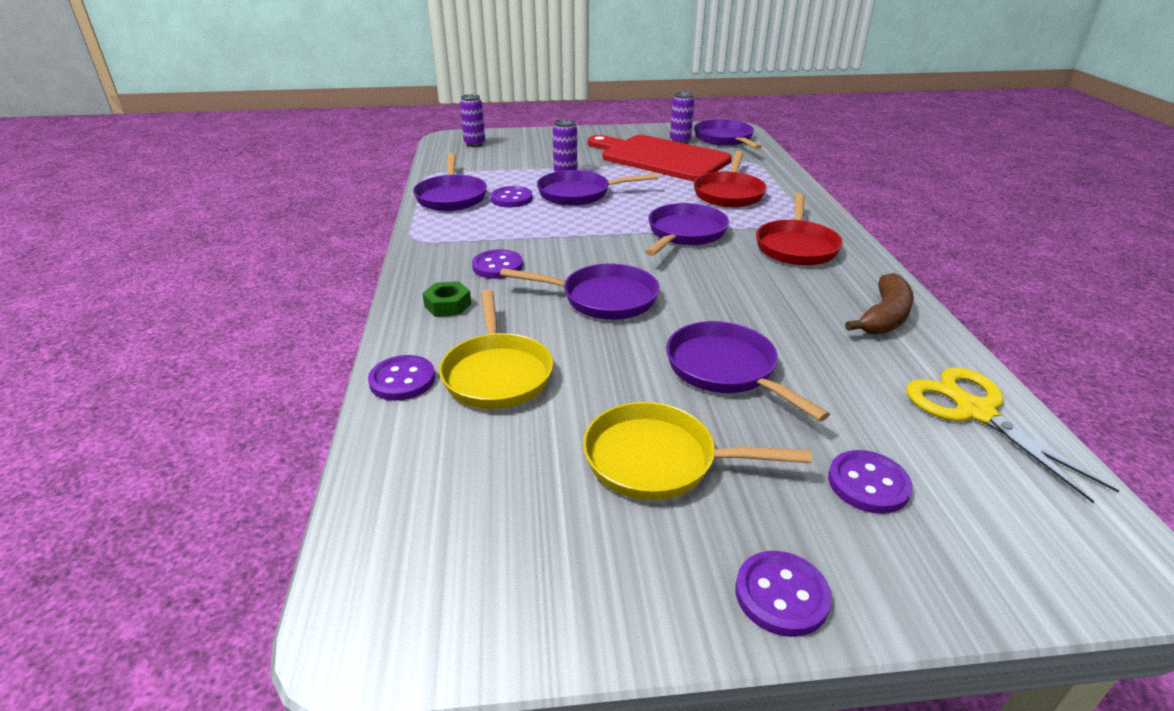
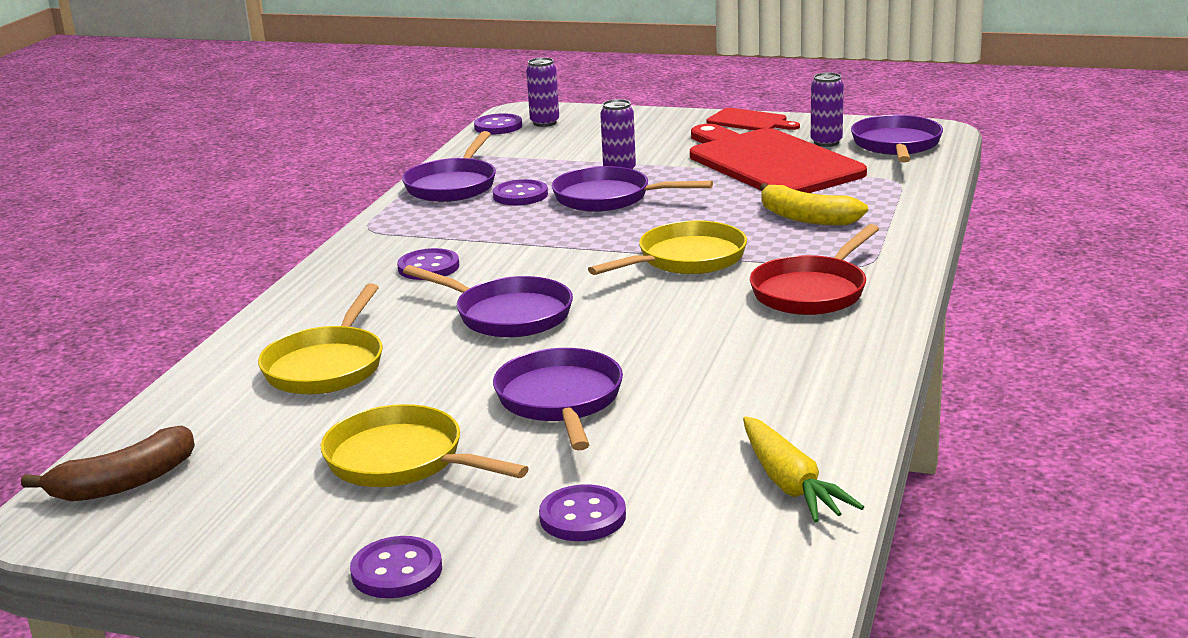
camera: 25 degrees right, 10 degrees down
(402, 380) = (236, 357): purple button -> purple button (498, 126)
(448, 305) = (340, 298): green nut -> none
(615, 131) = (750, 121): none -> red cutting board
(684, 233) = (686, 259): purple pan -> yellow pan
(729, 193) = (806, 218): red pan -> yellow banana
(884, 317) = (817, 381): brown banana -> brown banana (124, 483)
(975, 412) = (790, 484): yellow scissors -> yellow carrot

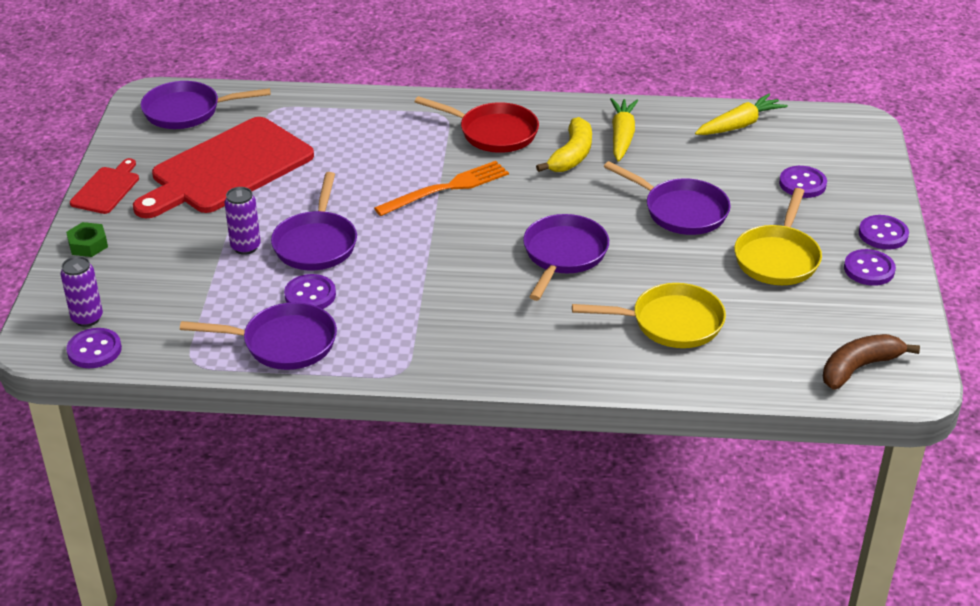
camera: 105 degrees left, 15 degrees up
(124, 483) = (859, 368): brown banana -> brown banana turned 75 degrees counterclockwise
(428, 267) = (483, 314): purple button -> purple button (869, 269)
(560, 401) = (681, 211): purple pan -> purple pan turned 120 degrees counterclockwise
(657, 119) = (88, 245): none -> green nut
(686, 259) = (446, 189): yellow pan -> orange fork
(779, 378) = (622, 136): none -> yellow carrot
(806, 218) = (357, 143): yellow banana -> yellow banana (571, 155)
(826, 142) = (175, 144): purple can -> none

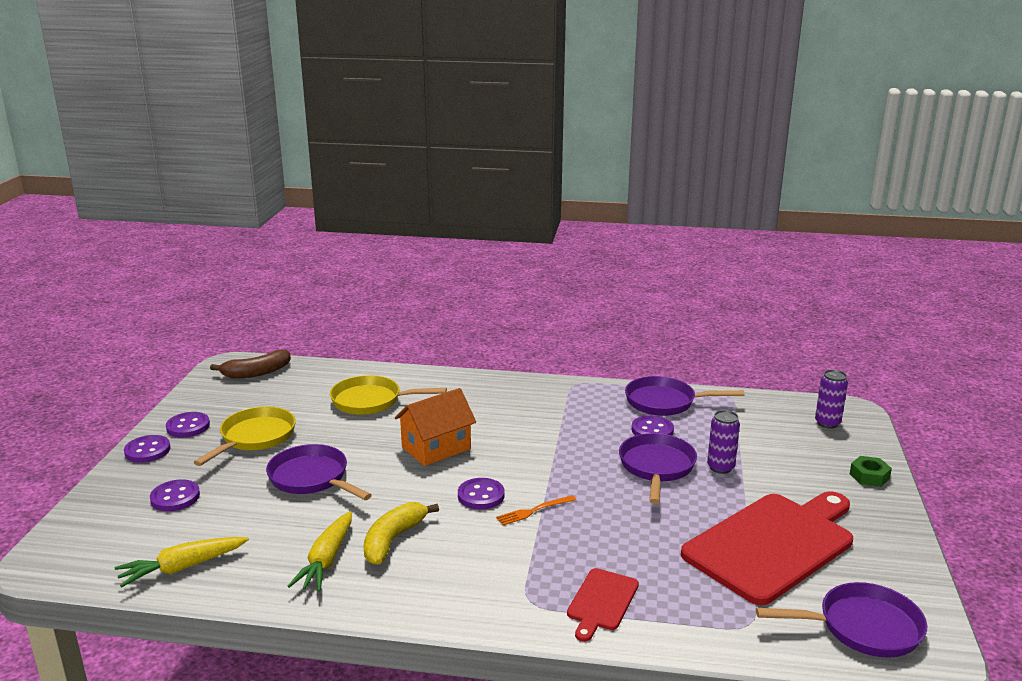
camera: 175 degrees left, 15 degrees down
(94, 350) = (807, 404): purple button -> purple button (481, 495)
(106, 189) = (892, 529): red cutting board -> red cutting board (602, 602)
(446, 189) = (534, 511): orange fork -> orange fork, size x0.57
(493, 133) = (473, 573): red pan -> none
(563, 255) = (436, 448): purple pan -> orange house

